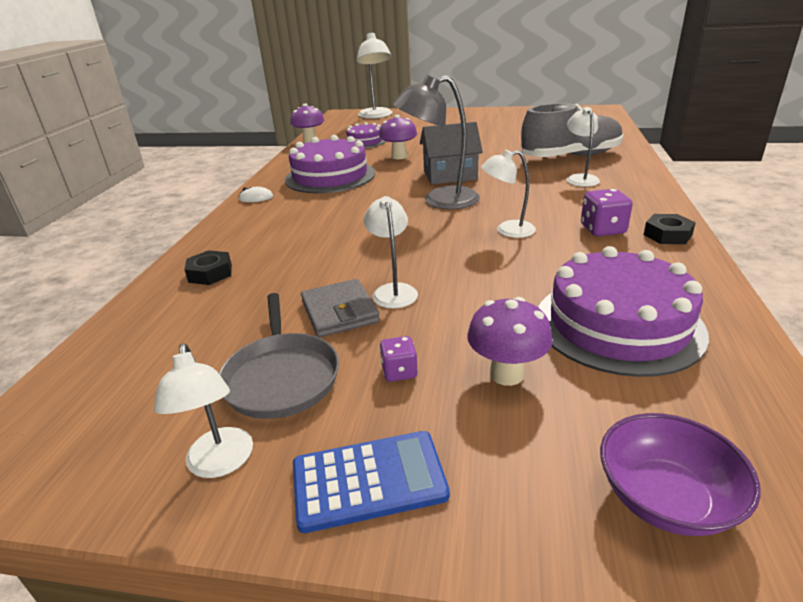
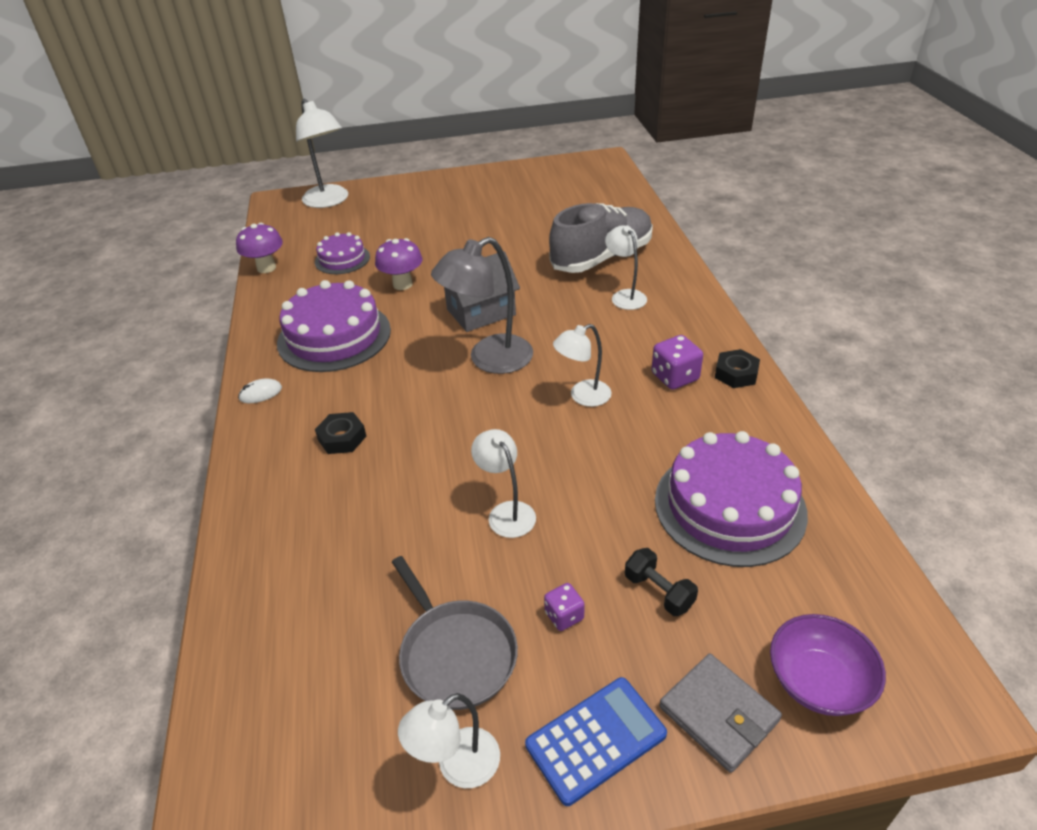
camera: 20 degrees left, 10 degrees up
(210, 273) = (286, 533): black nut -> black nut (342, 438)
(220, 463) = (457, 766): white lamp -> white lamp turned 90 degrees clockwise
(339, 312) = (466, 555): grey wallet -> grey wallet (718, 714)
(507, 374) = (659, 592): purple mushroom -> black dumbbell

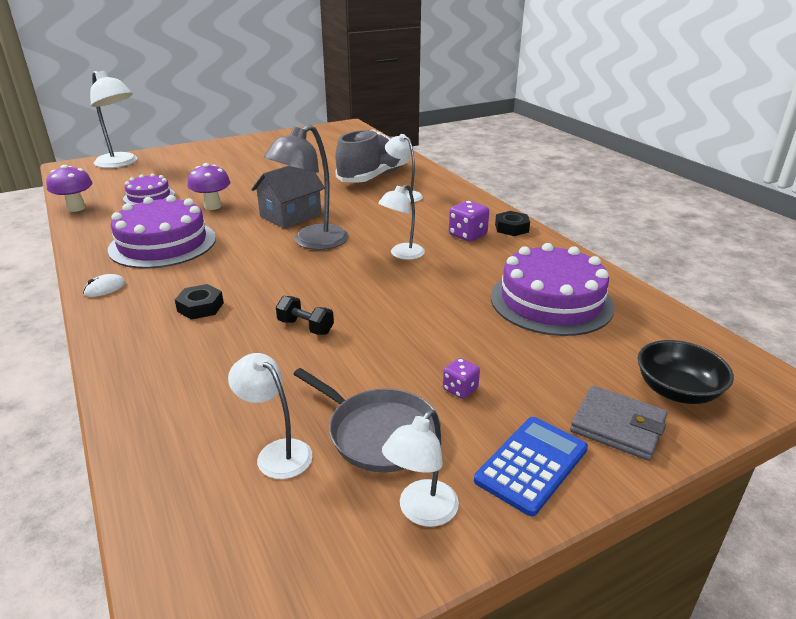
camera: 20 degrees left, 10 degrees down
(506, 512) = (376, 332): white lamp -> white lamp (276, 452)
(659, 592) = (527, 360): black dumbbell -> black dumbbell (305, 327)
(818, 681) = (677, 391): purple bowl -> black bowl

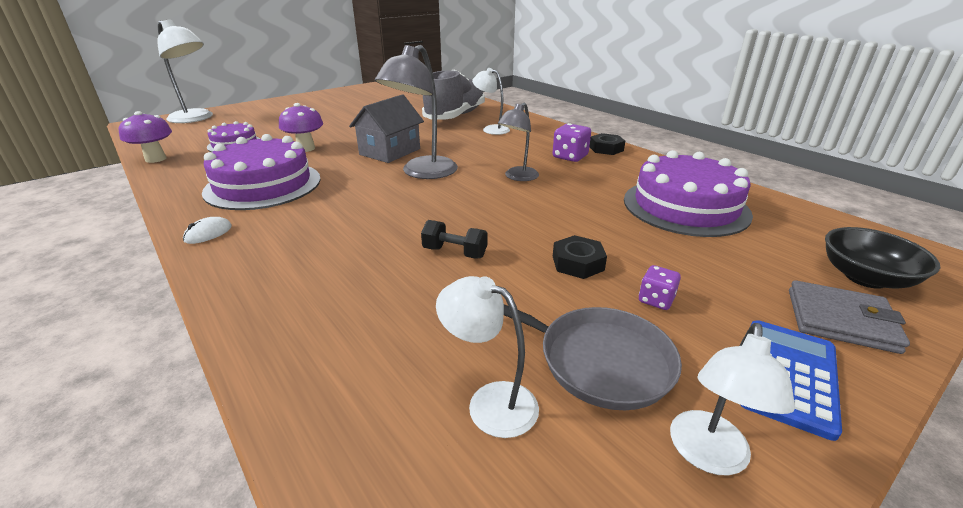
camera: 10 degrees left, 0 degrees up
(200, 307) = (328, 243): black nut -> black nut (578, 263)
(402, 254) = (517, 177): white lamp -> grey lamp

